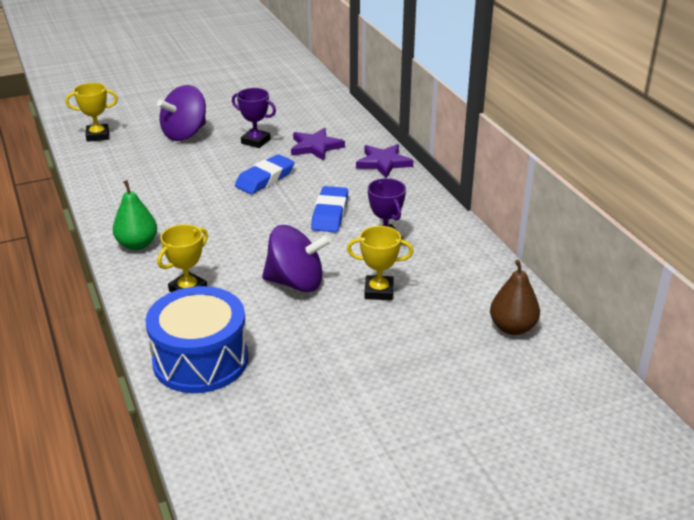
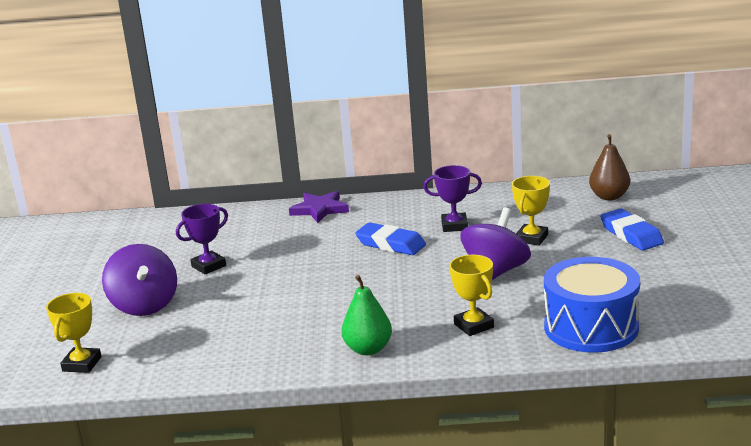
camera: 65 degrees left, 10 degrees down
(265, 179) = (295, 268): blue eraser -> blue eraser (631, 235)
(315, 147) = (255, 237): purple star -> none

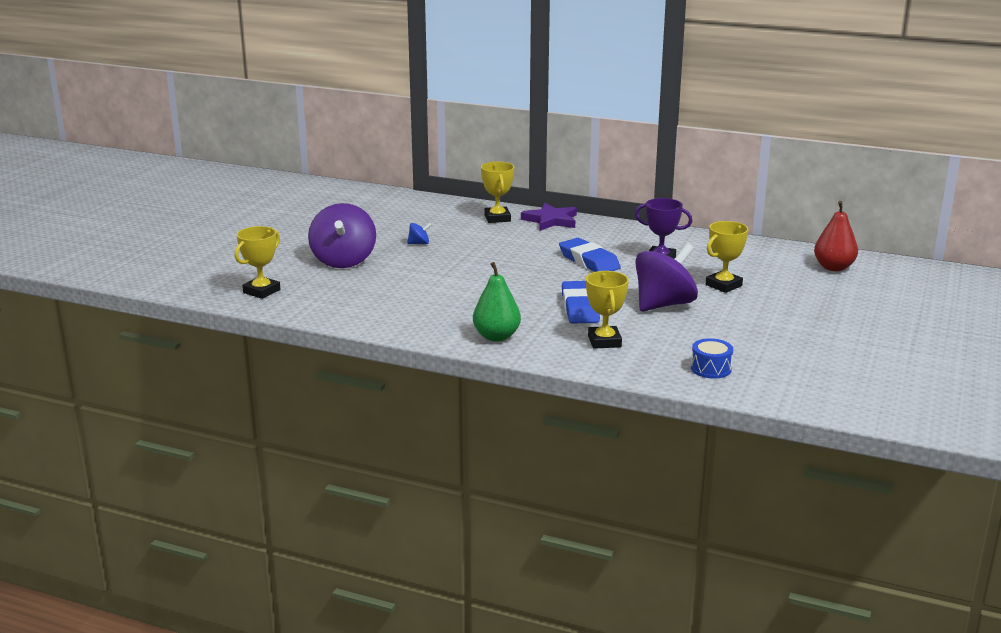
camera: 20 degrees right, 0 degrees up
(209, 266) = (419, 243): purple trophy -> blue spinning top
(266, 219) = (497, 218): none -> yellow trophy
(591, 327) = (711, 369): blue drum -> blue drum, size x0.43
(609, 197) = (833, 267): brown pear -> red pear
(631, 235) = (824, 304): blue eraser -> blue eraser (580, 308)

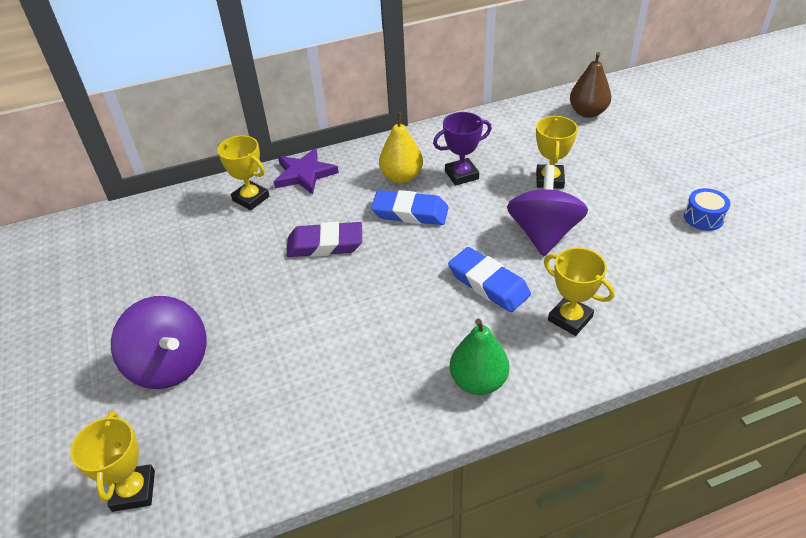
camera: 40 degrees left, 20 degrees up
(419, 243) = (219, 283): blue spinning top -> none
(507, 253) = (325, 244): none -> purple eraser
(615, 245) = (401, 177): none -> yellow pear
(711, 369) = (688, 296): blue drum -> blue drum (703, 218)
(833, 267) = (587, 112): red pear -> brown pear

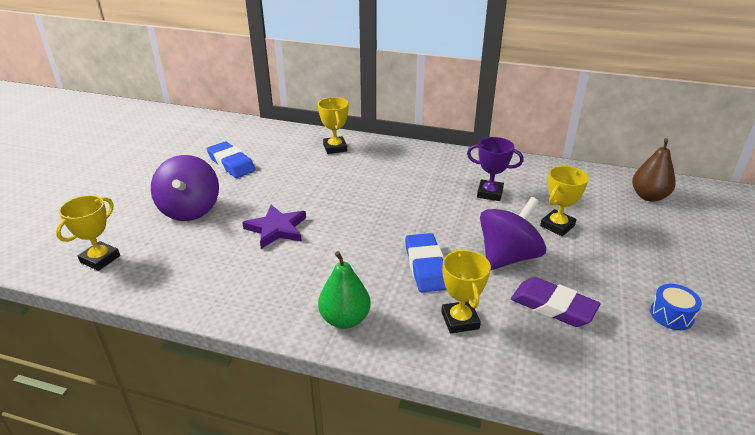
camera: 35 degrees right, 10 degrees down
(304, 174) = (383, 148): purple star -> purple star (277, 229)
(325, 244) = (347, 191): purple eraser -> purple eraser (553, 306)
(401, 177) = (444, 176): yellow pear -> none
(410, 212) = (424, 199): blue eraser -> blue eraser (231, 164)

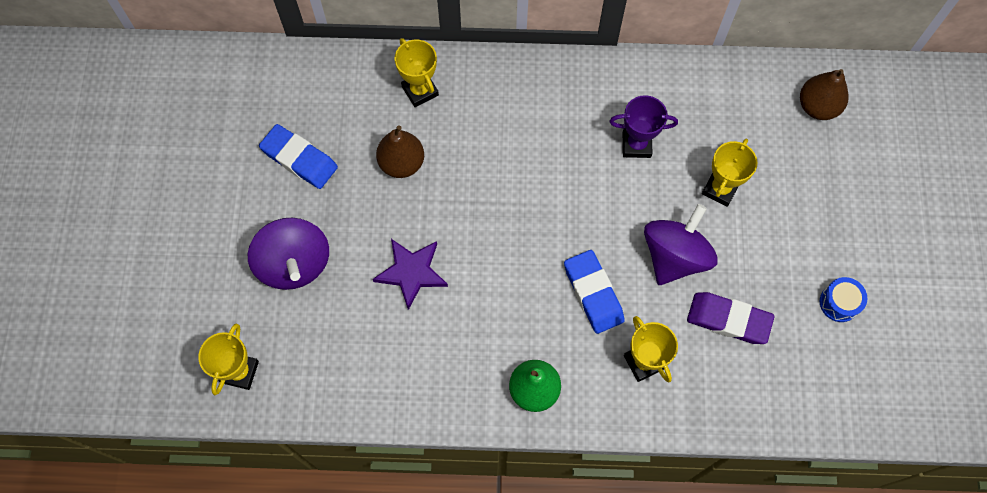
camera: 15 degrees left, 35 degrees up
(303, 176) = (402, 163): none -> brown pear

